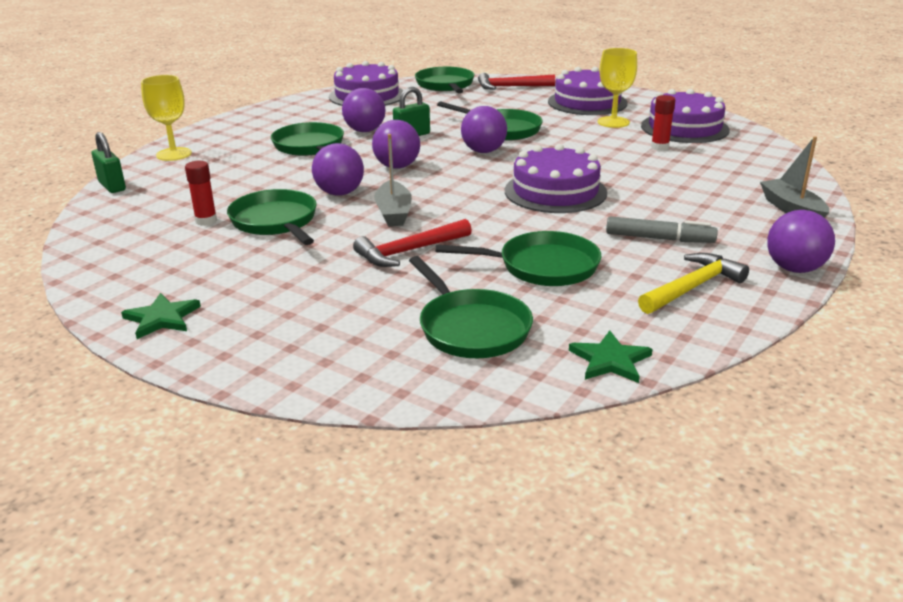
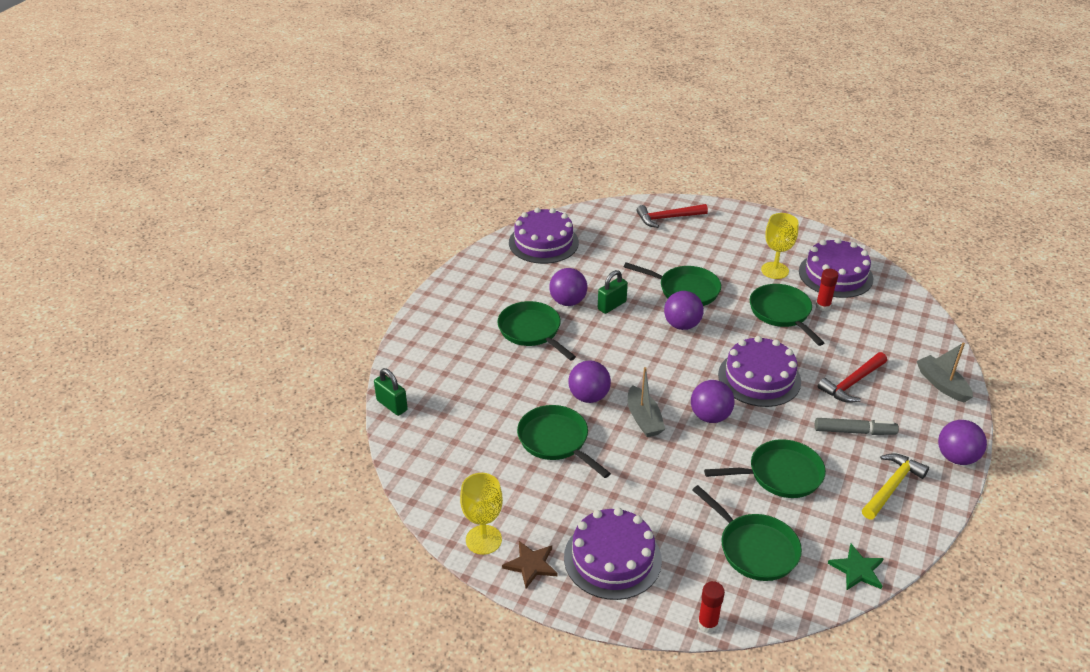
camera: 10 degrees left, 10 degrees up
(162, 318) = (531, 565): green star -> brown star
(174, 154) = (418, 353): yellow goblet -> yellow goblet (483, 540)
(206, 221) = (499, 445): red glue stick -> red glue stick (707, 624)
(397, 167) = (619, 354): purple ball -> purple ball (710, 416)
(409, 251) = (676, 467): red hammer -> red hammer (852, 383)
(445, 85) = (608, 219): green pan -> green pan (782, 313)
(587, 102) = (743, 239): purple cake -> purple cake (612, 558)

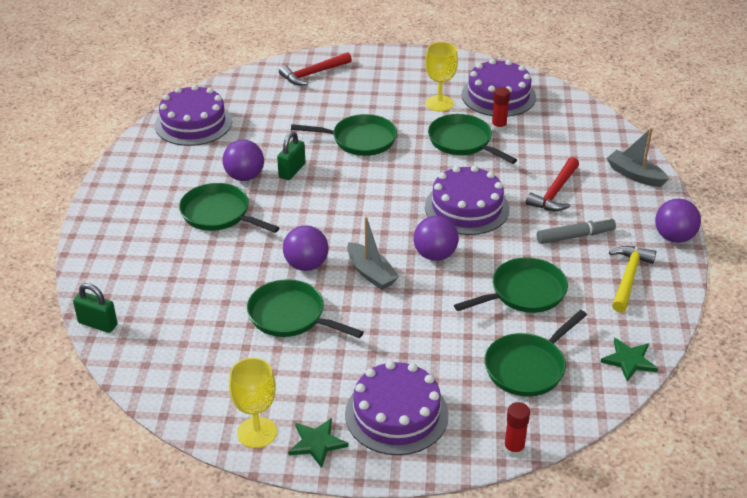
camera: 20 degrees left, 0 degrees up
(531, 565) = (317, 443): brown star -> green star
(682, 325) = (371, 174): purple ball -> none
(754, 548) = (528, 367): green pan -> green pan turned 105 degrees clockwise

